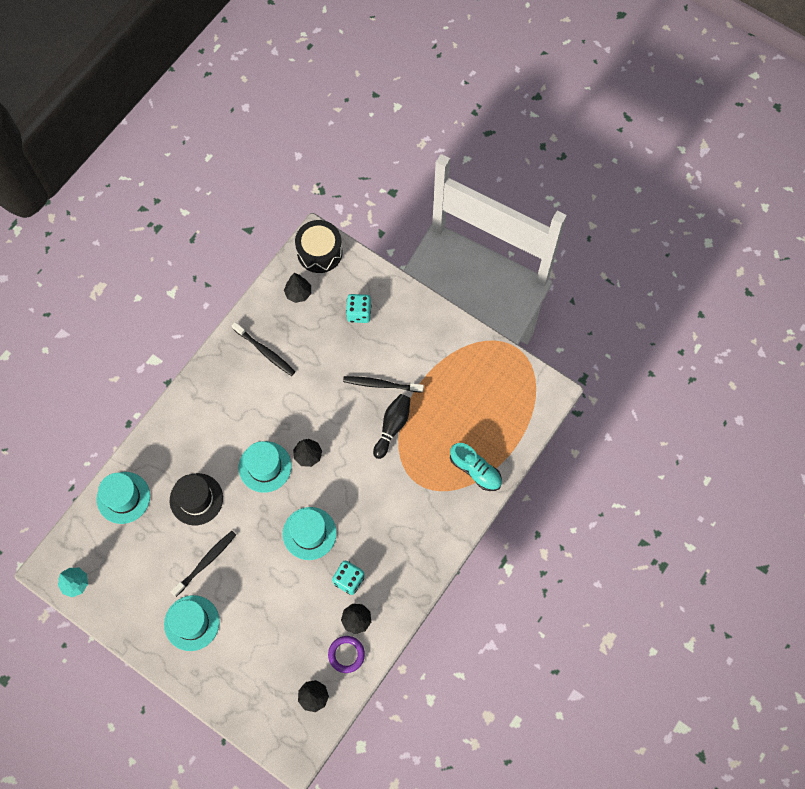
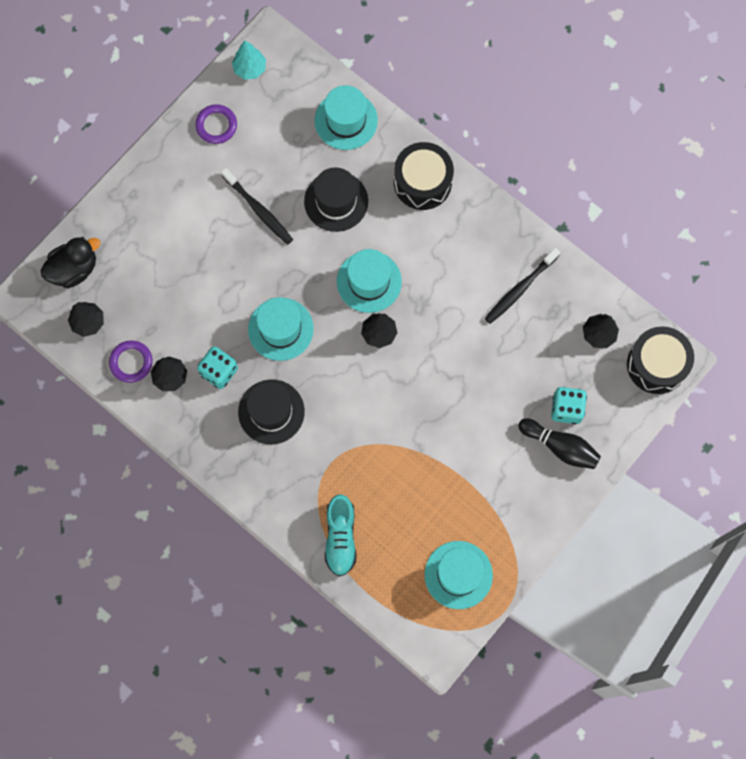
camera: 95 degrees right, 5 degrees up
(129, 606) = (216, 125): none -> purple ring
(177, 431) = (422, 182): none -> black drum
(191, 623) = (189, 192): turquoise hat -> turquoise hat (458, 575)
(266, 716) = (74, 269): none -> black duck
(379, 534) = (271, 412): none -> black hat
(381, 384) = (465, 429): black toothbrush -> none
(392, 427) = (407, 438): black bowling pin -> black bowling pin (560, 447)
(475, 470) = (340, 537): turquoise shoe -> turquoise shoe turned 45 degrees counterclockwise

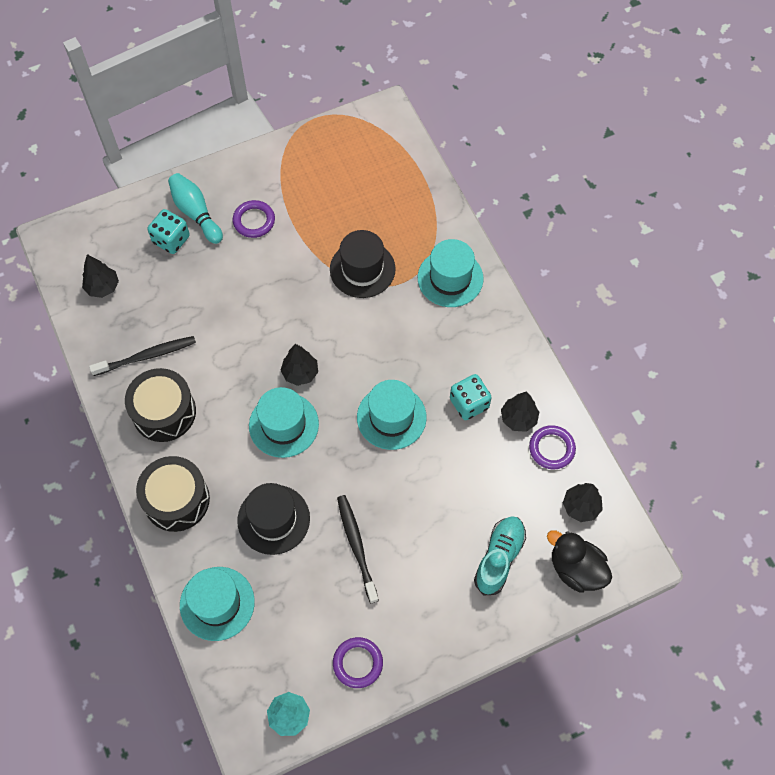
camera: 155 degrees left, 10 degrees down
(74, 269) = (576, 569): black duck -> black duck turned 45 degrees clockwise
(271, 412) = (436, 347): black hat -> black hat (362, 269)
(340, 537) = (423, 221): turquoise shoe -> turquoise shoe (499, 558)
(458, 575) = (339, 156): turquoise hat -> turquoise hat (450, 278)
(501, 464) = (254, 221): none -> purple ring
(560, 447) = (196, 213): black bowling pin -> turquoise bowling pin
(656, 364) = (70, 242): black drum -> black drum (164, 412)

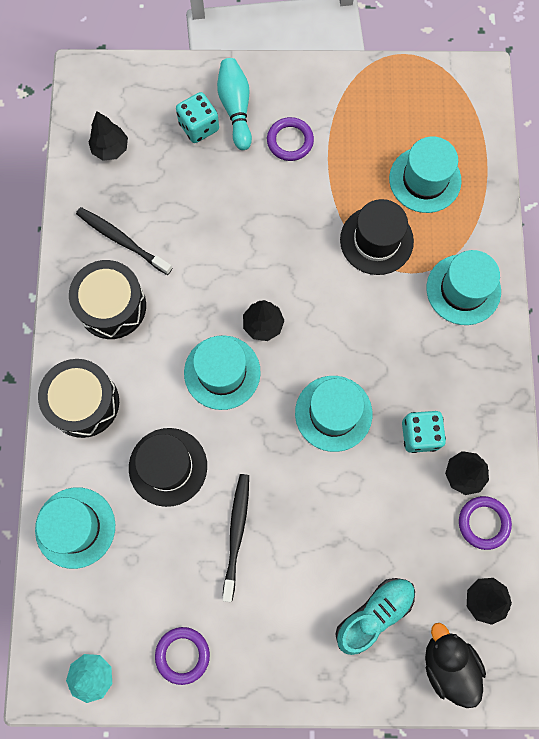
camera: 25 degrees right, 10 degrees up
(147, 356) = (121, 240): black toothbrush -> black toothbrush turned 150 degrees counterclockwise
(379, 207) = (425, 180): none -> turquoise hat

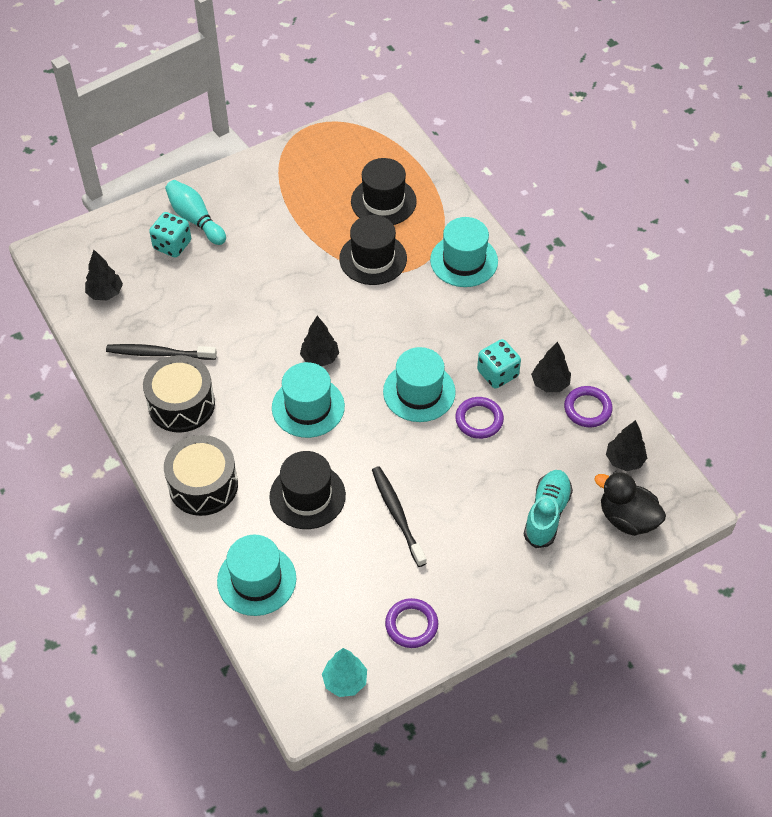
camera: 30 degrees left, 20 degrees down
(290, 141) = (256, 222): purple ring -> purple ring (479, 420)
(425, 180) = (383, 201): turquoise hat -> black hat

